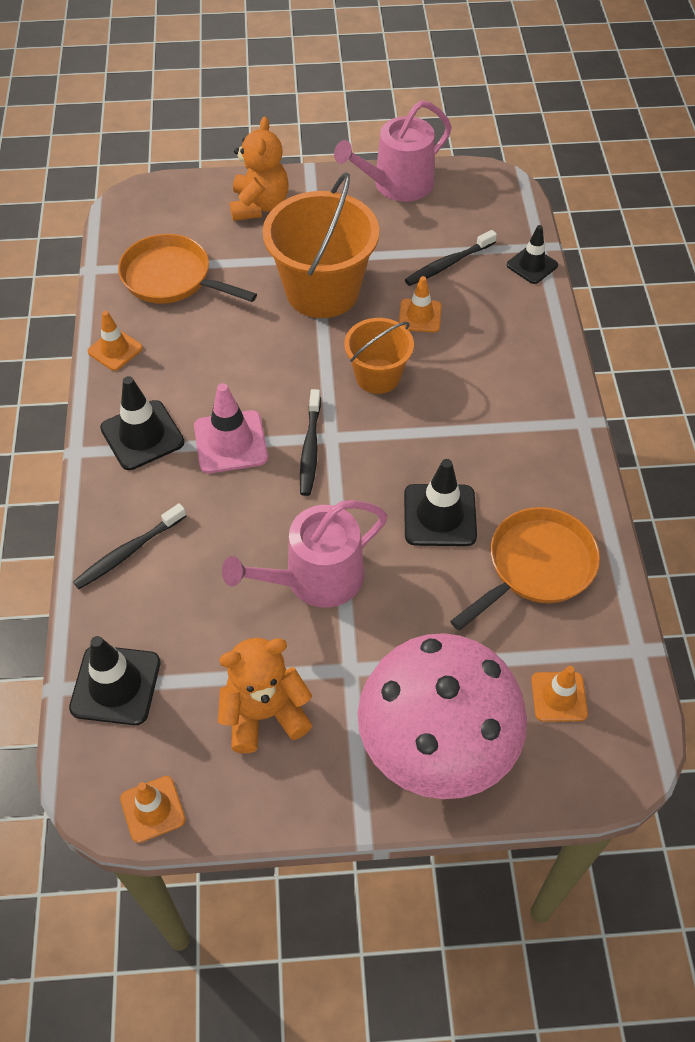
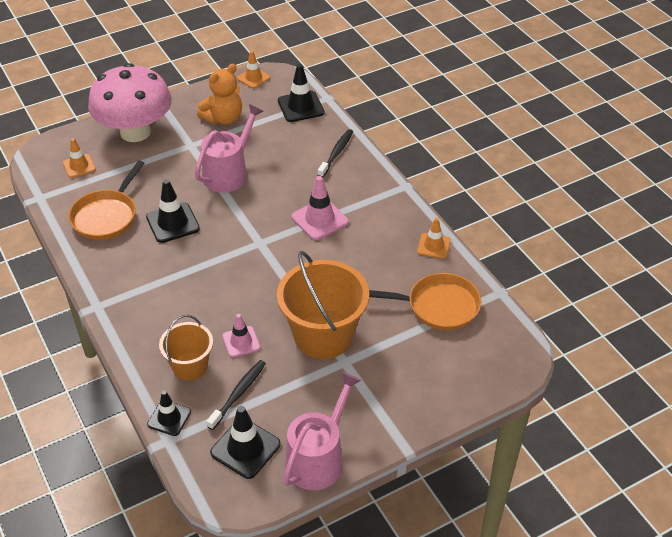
camera: 155 degrees right, 10 degrees down
(142, 435) = (374, 206): black traffic cone -> black traffic cone (245, 448)
(259, 206) = (420, 391): orange teddy bear -> none
(310, 448) = (269, 232): black toothbrush -> none
(378, 376) = (250, 288): orange bucket -> orange bucket (190, 366)
(420, 316) = (241, 342): orange traffic cone -> pink traffic cone

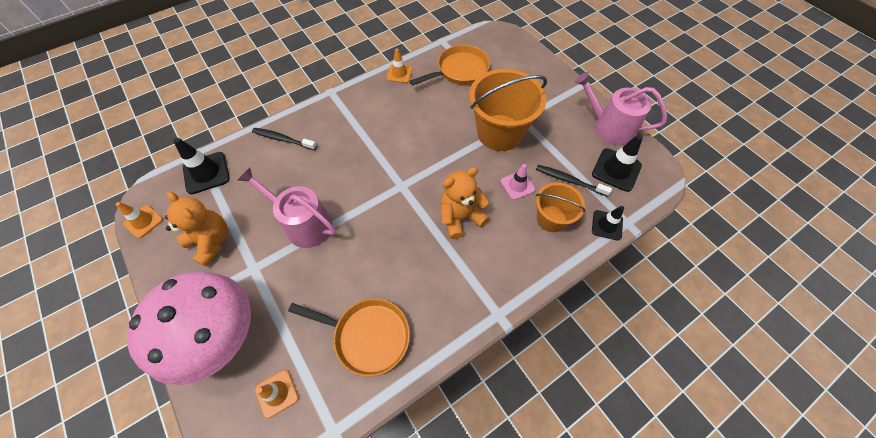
camera: 95 degrees left, 15 degrees up
(172, 223) = (377, 264): black traffic cone -> none
(210, 287) = (460, 217): none -> orange teddy bear
(319, 219) = (371, 145): pink traffic cone -> none
(438, 306) = (459, 70): orange pan -> orange pan turned 60 degrees clockwise

